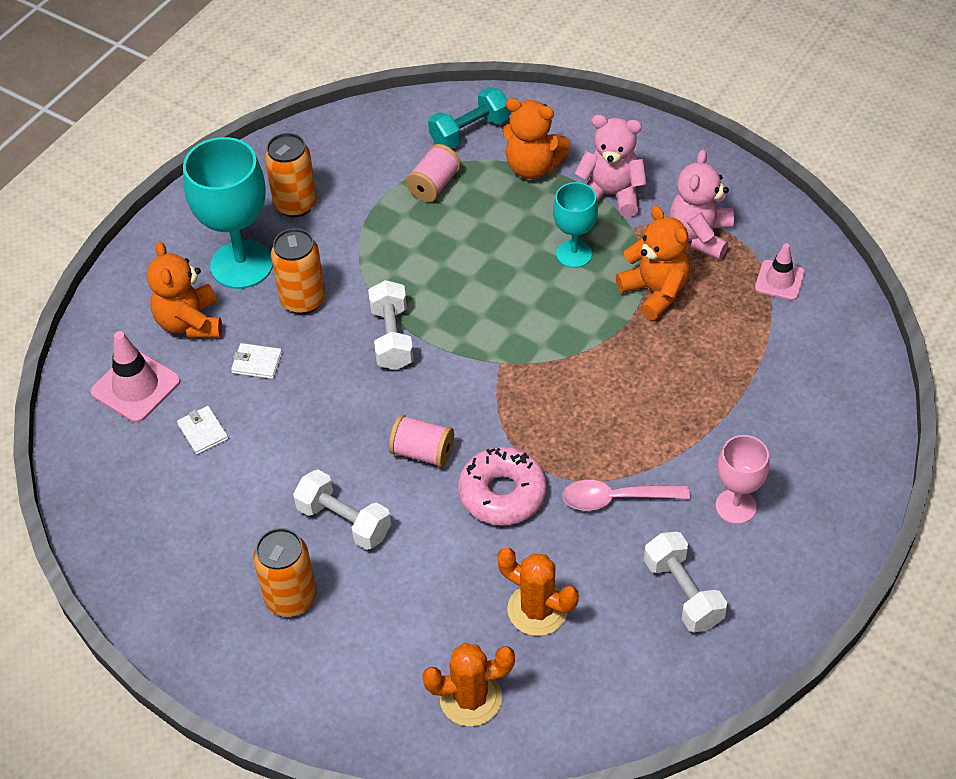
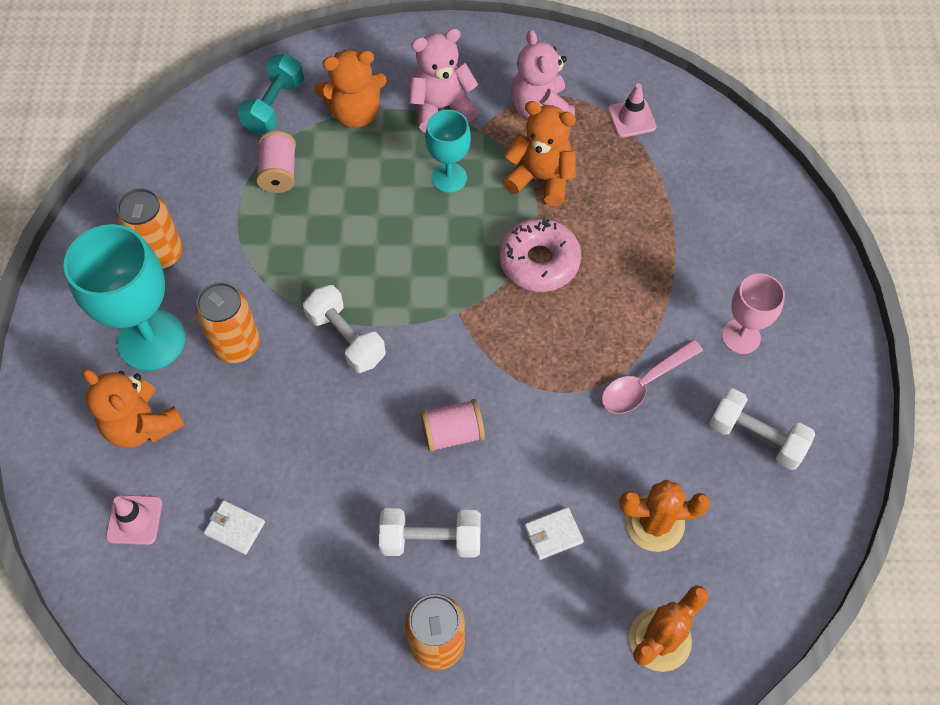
camera: 35 degrees left, 10 degrees up
(136, 387) = (134, 520): pink traffic cone -> pink traffic cone, size x0.66
(257, 363) = (237, 430): white wallet -> white wallet (553, 534)
(502, 493) = (548, 433): pink donut -> pink donut (539, 261)

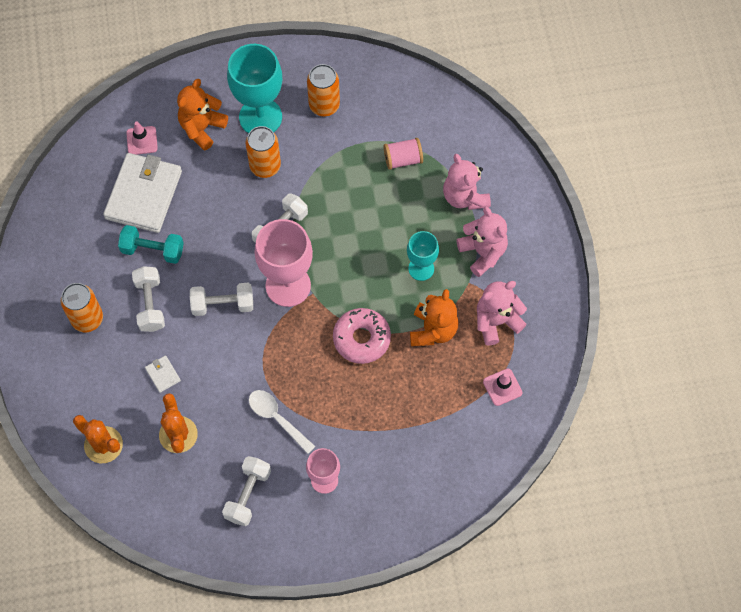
camera: 80 degrees right, 5 degrees up
(235, 528) = (143, 195): white wallet -> white wallet, size x2.49
(274, 106) = (459, 143): turquoise dumbbell -> turquoise dumbbell (153, 250)
(355, 113) = (464, 196): orange teddy bear -> pink teddy bear
(440, 341) = (288, 285): none -> pink goblet
(452, 433) = (223, 304): pink spool -> white dumbbell
(644, 384) = (277, 418): pink spoon -> white spoon

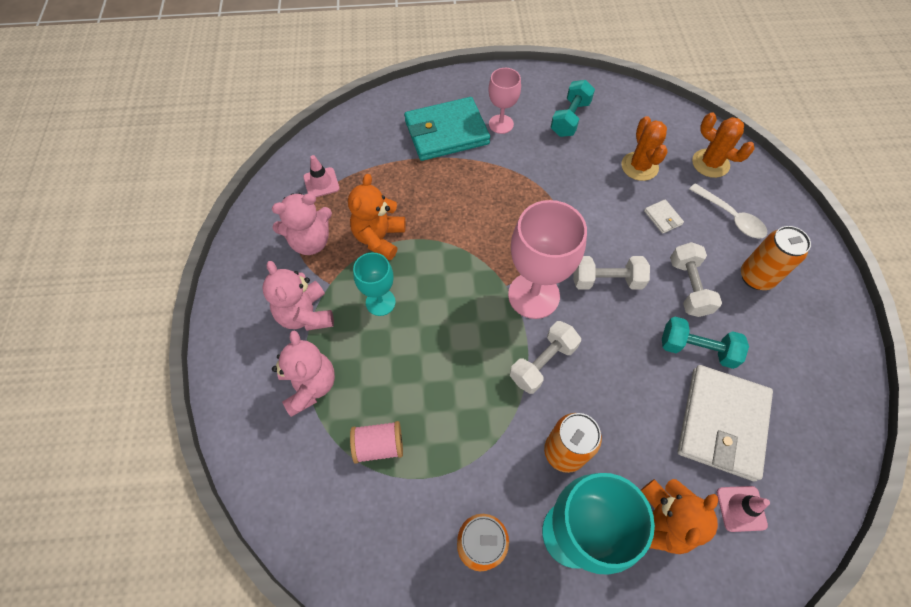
camera: 175 degrees left, 5 degrees down
(248, 495) = (570, 118): white dumbbell -> turquoise dumbbell
(277, 418) = (544, 173): white spoon -> white spoon (731, 217)
(361, 339) = (455, 235): pink donut -> none
(383, 463) = (446, 132): none -> turquoise wallet

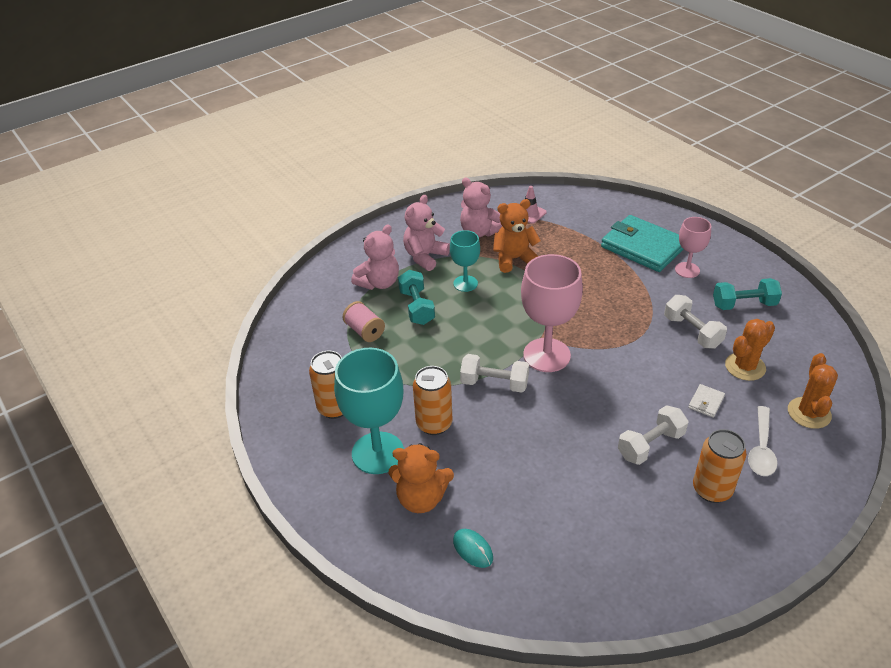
camera: 60 degrees right, 20 degrees down
(606, 280) = (603, 391): white dumbbell -> white dumbbell (692, 332)
(696, 349) = (593, 471): turquoise dumbbell -> turquoise dumbbell (416, 307)
(722, 423) = (538, 512): white wallet -> none
(741, 508) = (473, 549): pink traffic cone -> turquoise mouse

